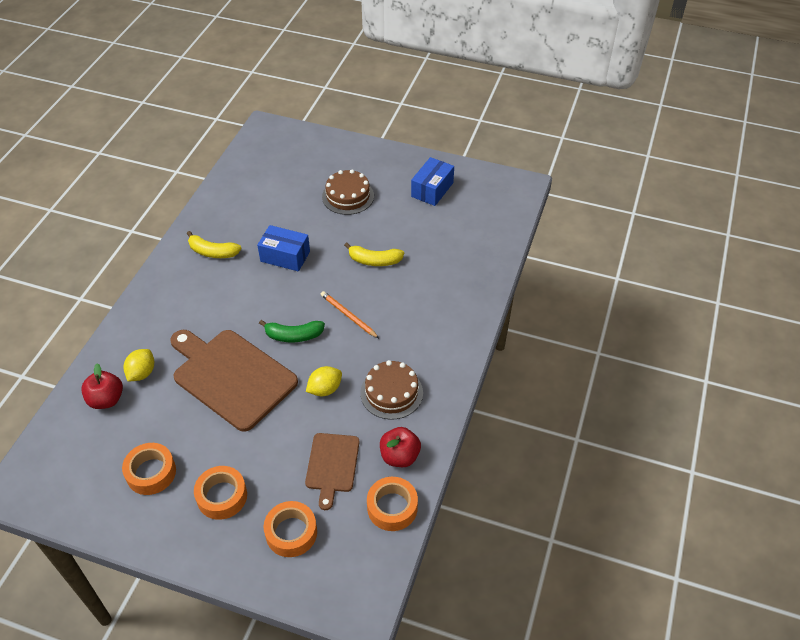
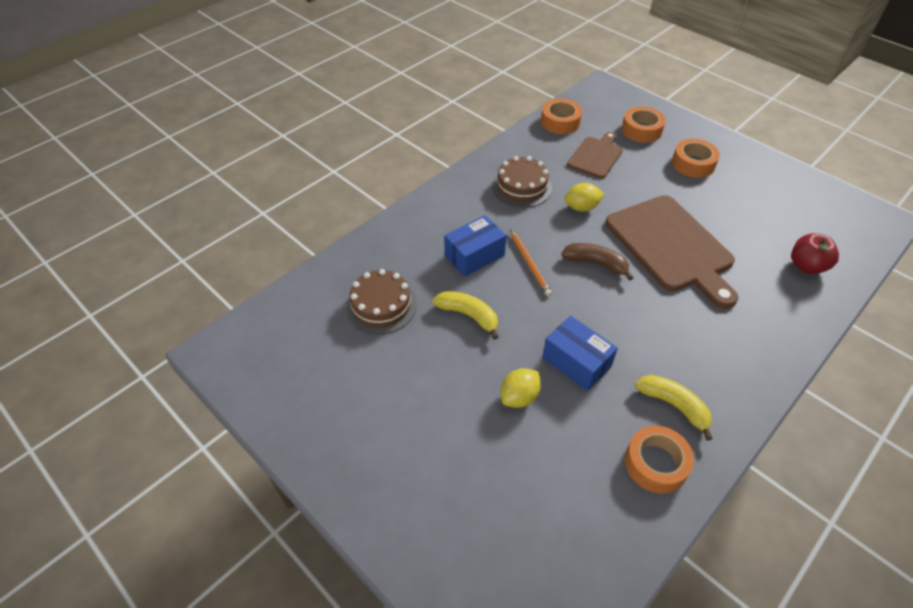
camera: 155 degrees left, 0 degrees up
(142, 373) = (769, 280): yellow lemon -> yellow lemon (519, 397)
(151, 473) = (755, 195): orange tape -> orange tape (655, 463)
(293, 336) = (596, 263): green banana -> brown banana
(348, 196) = (452, 428): brown cake -> brown cake (381, 305)
(400, 456) = (538, 146): red apple -> none
(432, 190) = (331, 391): blue box -> blue box (474, 255)

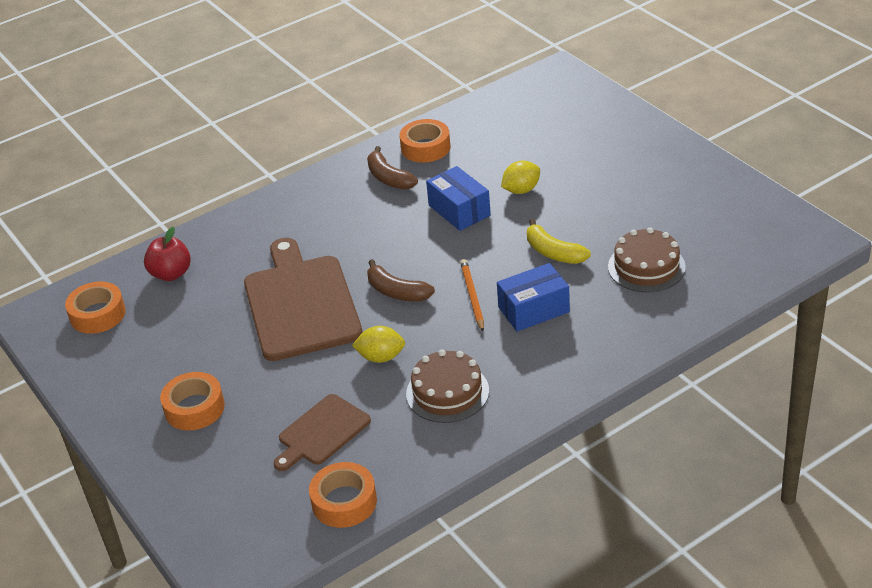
camera: 165 degrees left, 10 degrees down
(641, 130) = (227, 473): orange tape -> orange tape (97, 314)
(674, 406) = (389, 178): yellow banana -> brown banana

